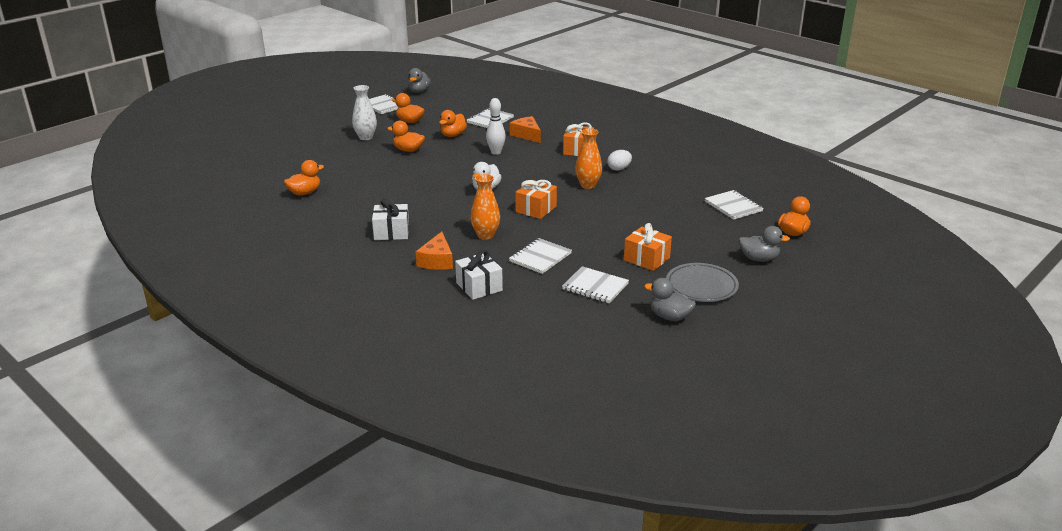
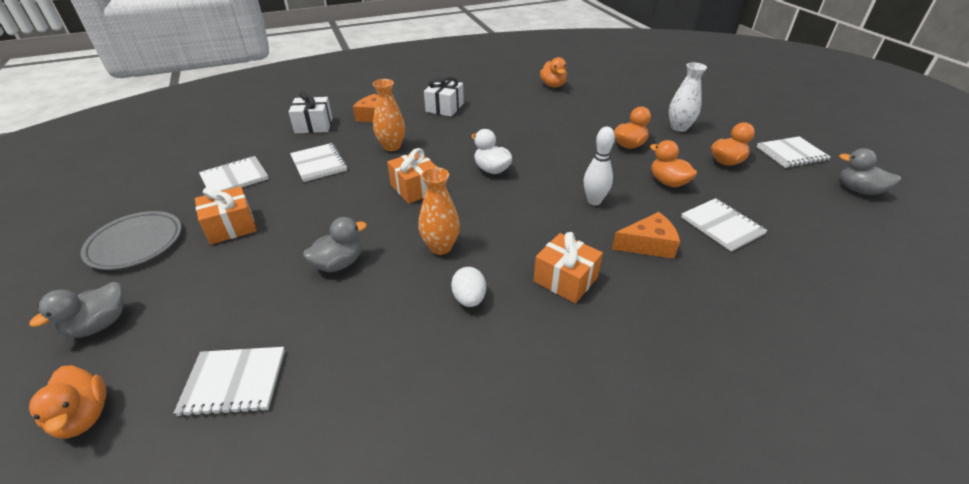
camera: 115 degrees right, 10 degrees up
(670, 317) = (133, 201): grey duck -> grey duck (339, 264)

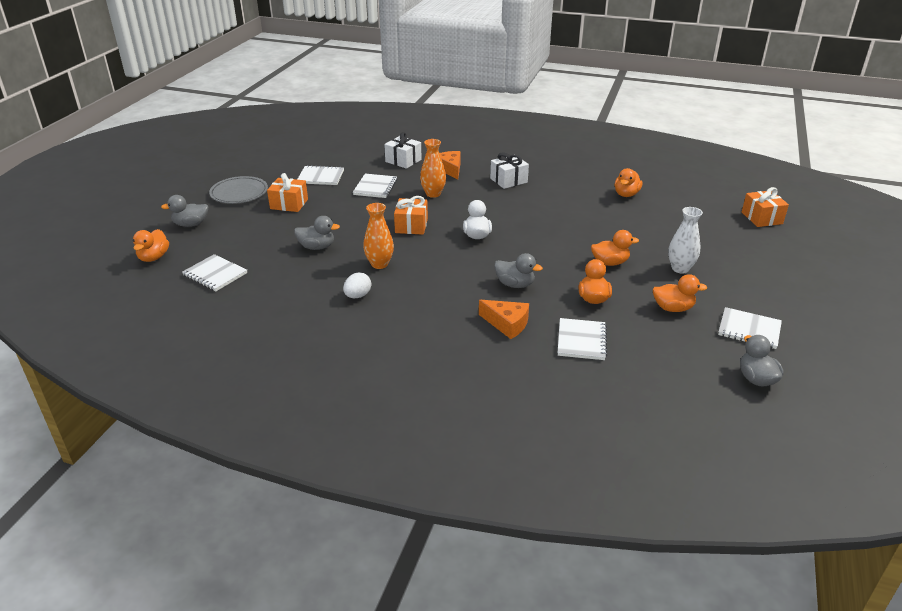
camera: 40 degrees right, 5 degrees down
(565, 279) = (424, 314): orange gift -> orange gift (762, 218)
(594, 201) = (515, 284): white bowling pin -> grey duck

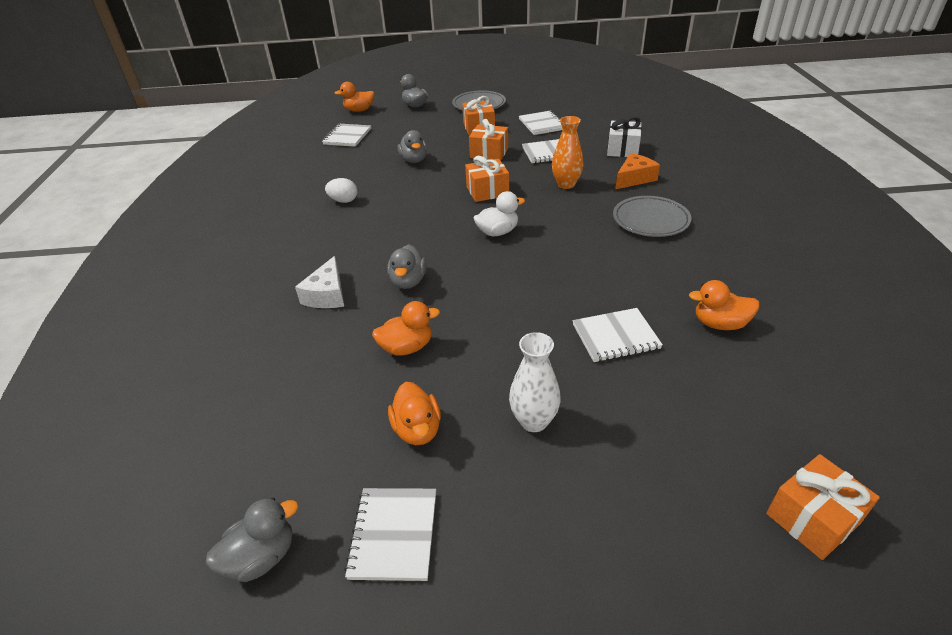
camera: 70 degrees right, 5 degrees up
(346, 210) = (489, 153): none -> orange gift
(379, 264) = (403, 195): orange vase -> none
(507, 324) = (327, 295): orange cheese -> white cheese
(508, 180) = (650, 220): white gift -> grey plate
(581, 340) = (311, 356): white notebook -> white notebook (615, 336)
(610, 262) = (504, 345): orange duck -> none

